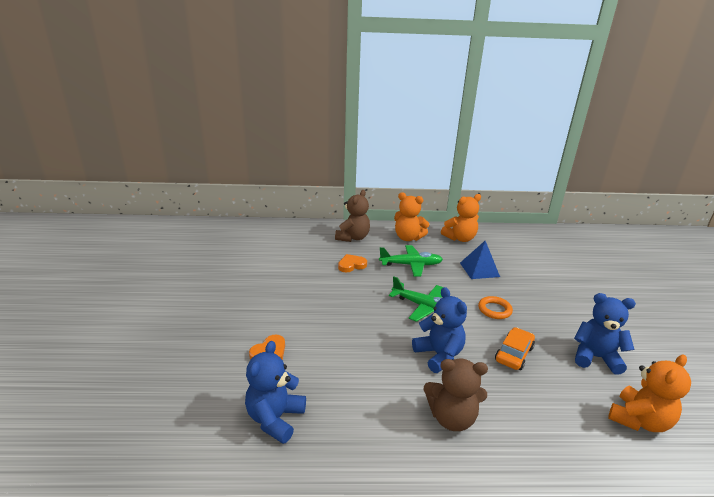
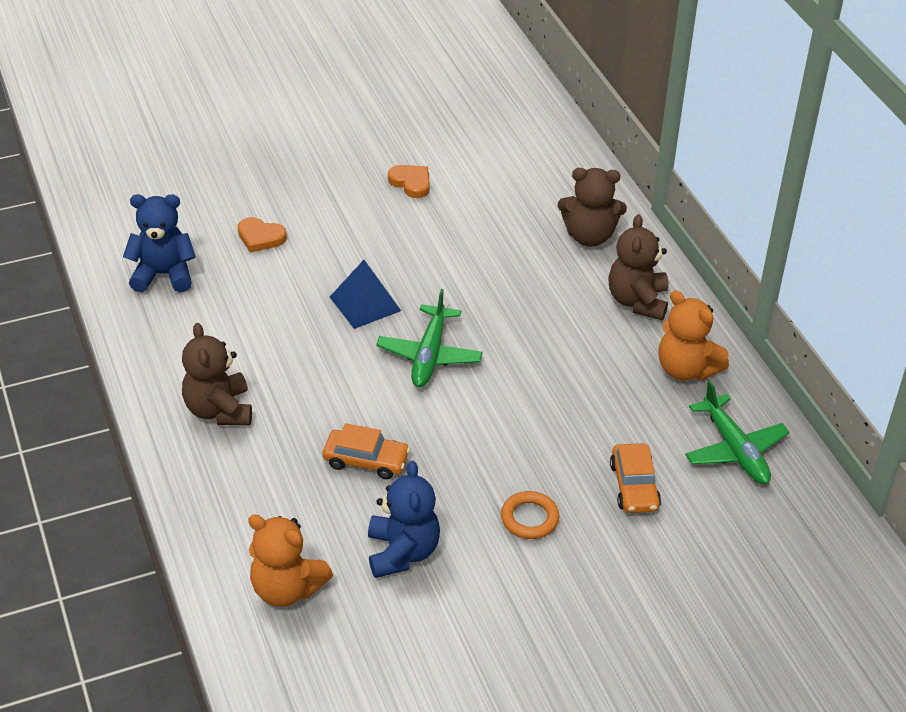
camera: 70 degrees right, 15 degrees up
(351, 265) = (499, 256): orange heart -> orange heart (411, 183)
(408, 238) = (637, 301): orange teddy bear -> brown teddy bear
(410, 265) = (543, 320): green plane -> green plane (734, 449)
(439, 355) = (326, 384): blue teddy bear -> none
(479, 269) = (583, 406): blue pyramid -> blue pyramid (365, 303)
(494, 310) = (466, 433): orange ring -> orange ring (529, 518)
(538, 270) = (634, 486): none -> orange car

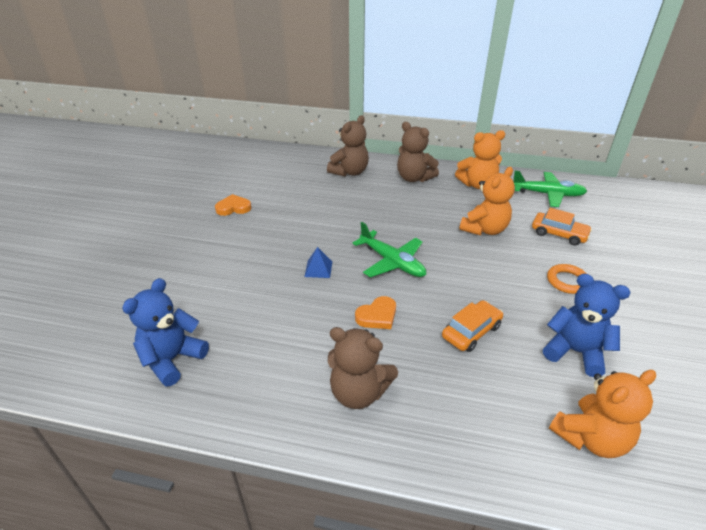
camera: 55 degrees left, 5 degrees down
(260, 237) = (199, 289): orange heart -> orange heart (377, 316)
(365, 303) = (318, 269): blue pyramid -> blue pyramid, size x0.62
(575, 411) = (484, 229): none -> orange teddy bear

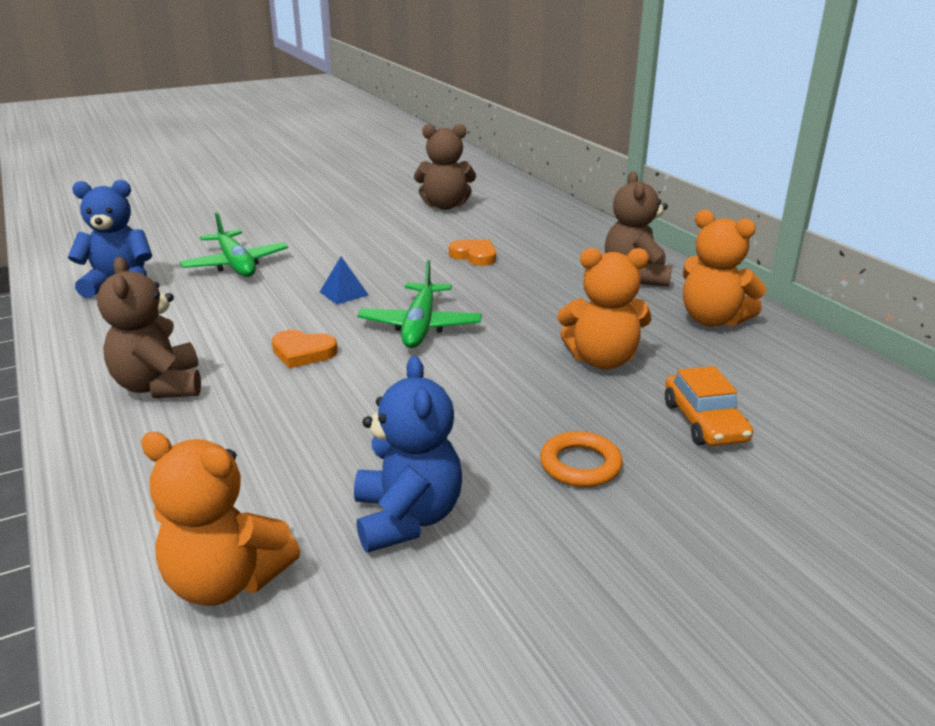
camera: 50 degrees right, 10 degrees down
(233, 208) = (387, 219): orange heart -> orange heart (474, 256)
(350, 172) = (569, 240): brown teddy bear -> brown teddy bear (445, 206)
(471, 331) = (349, 421): orange car -> none
(547, 194) = (807, 380): green plane -> green plane (236, 264)

